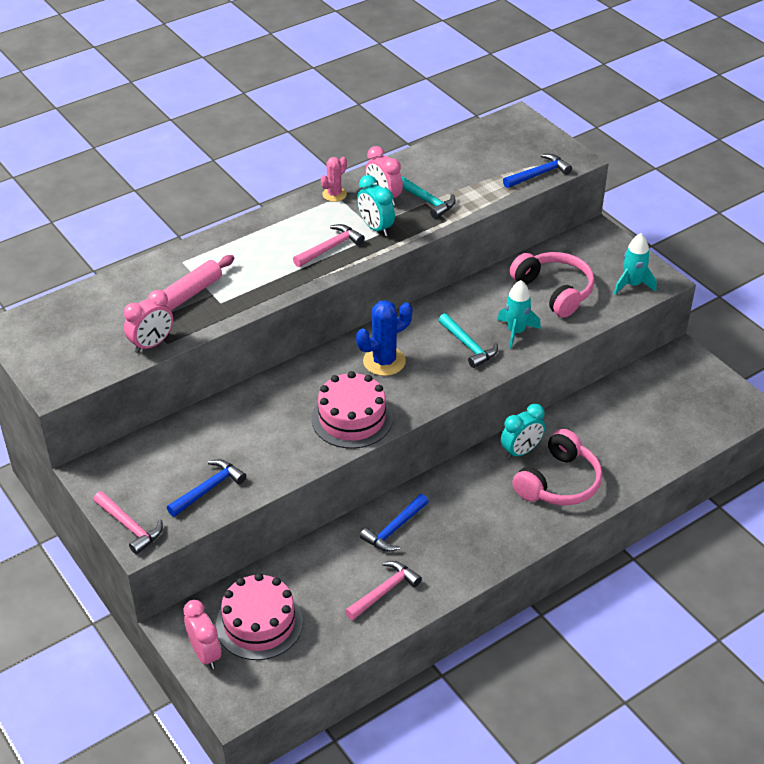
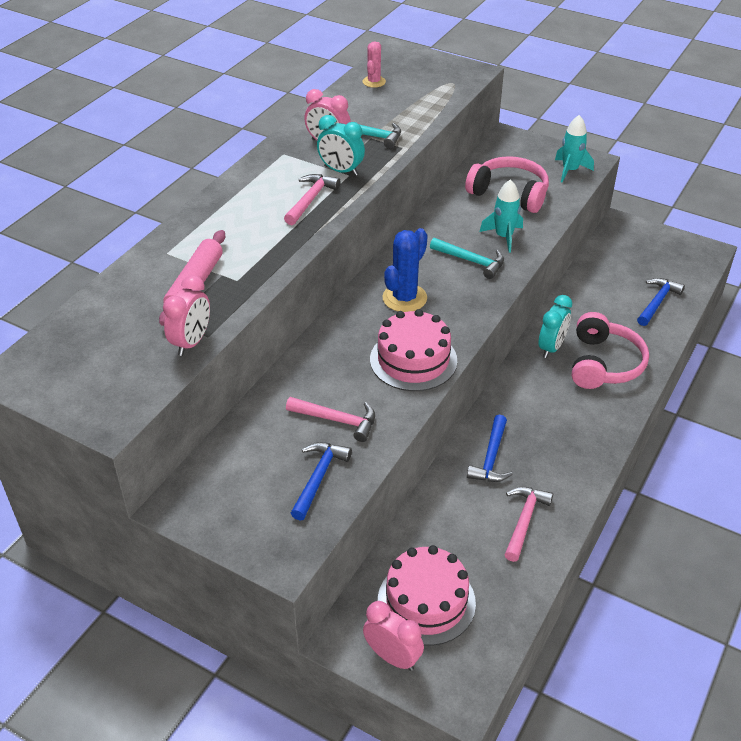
camera: 25 degrees left, 0 degrees up
(129, 526) = (260, 549): pink hammer -> pink hammer (337, 420)
(334, 194) = (278, 152): pink cactus -> pink cactus (374, 82)
(538, 174) = (453, 90): blue hammer -> blue hammer (657, 302)

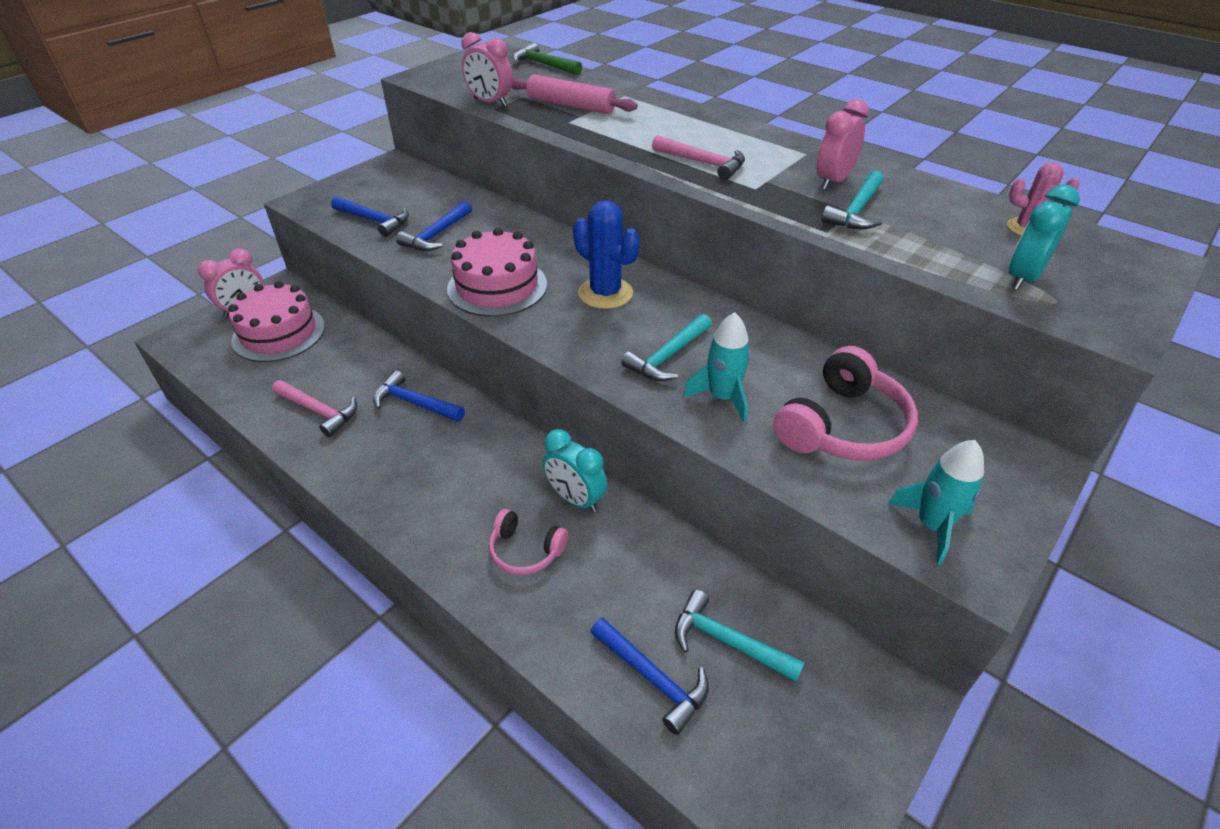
camera: 100 degrees right, 0 degrees up
(71, 321) = (544, 65): none -> green hammer
(337, 420) = (436, 235): pink hammer -> blue hammer
(341, 171) = (765, 185): turquoise clock -> turquoise clock (1022, 278)
(603, 363) = (525, 550): pink headphones -> pink headphones, size x0.58
(621, 278) = (727, 641): none -> turquoise hammer

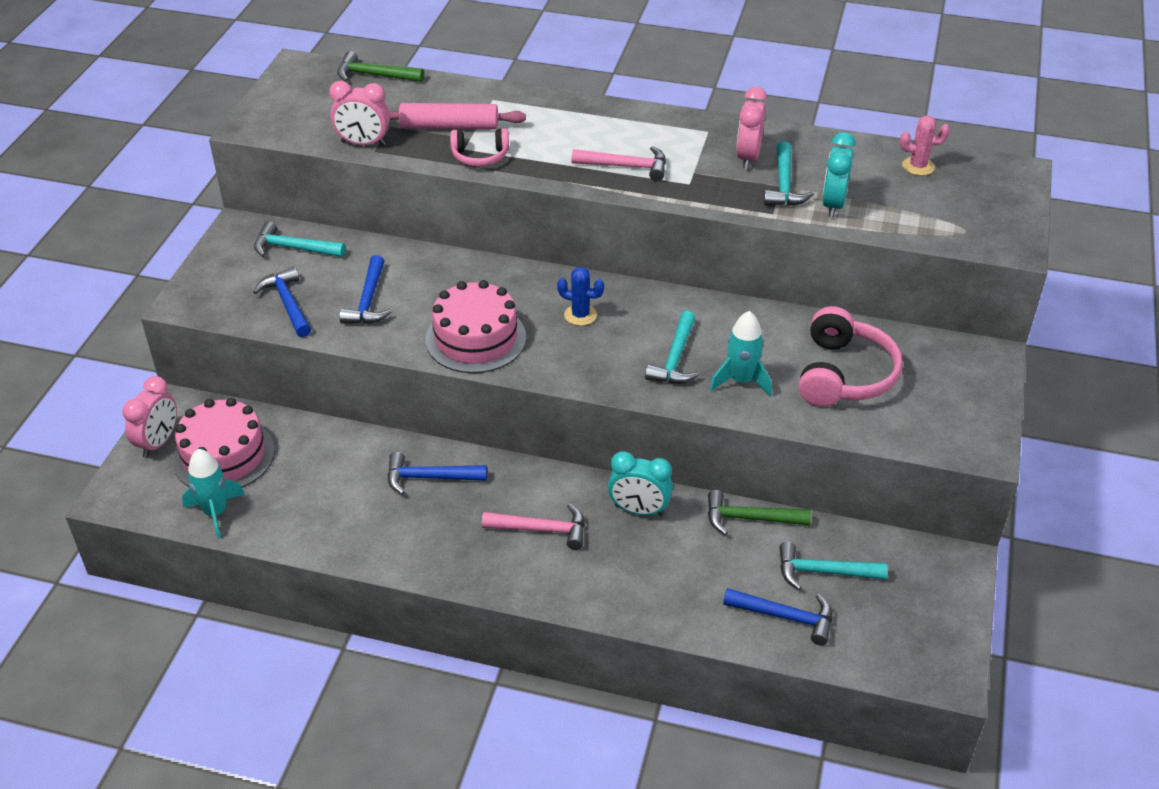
camera: 25 degrees left, 0 degrees up
(319, 411) = (341, 517): pink hammer -> pink hammer (541, 529)
(374, 221) = (288, 303): blue hammer -> blue hammer turned 120 degrees counterclockwise
(416, 185) = (294, 248): none -> turquoise hammer
(525, 550) = (627, 565): pink headphones -> pink headphones (480, 156)
(605, 293) = (580, 315): blue cactus -> blue cactus, size x0.61
(681, 549) = (749, 518): none -> green hammer
(931, 526) = (940, 429): turquoise rocket -> turquoise rocket (215, 512)
(1022, 278) = (934, 216): turquoise clock -> turquoise clock (833, 205)

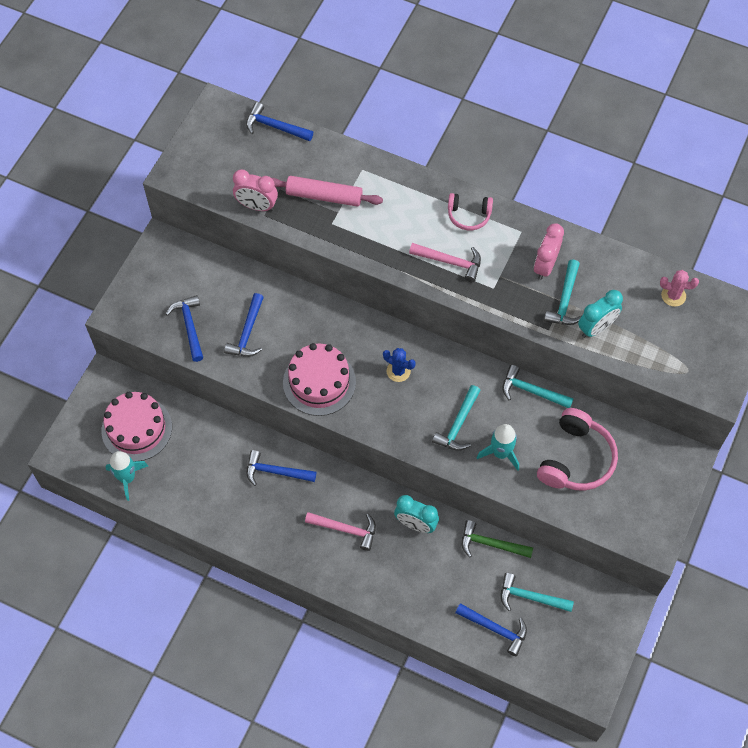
camera: 10 degrees right, 20 degrees up
(158, 442) = (92, 409): pink clock -> none
(294, 248) = (199, 270): turquoise hammer -> turquoise hammer (531, 391)
(374, 75) = (275, 127): green hammer -> blue hammer
(480, 156) = (342, 233): pink headphones -> pink headphones (469, 215)
(833, 205) = (596, 328): turquoise clock -> turquoise clock turned 150 degrees counterclockwise

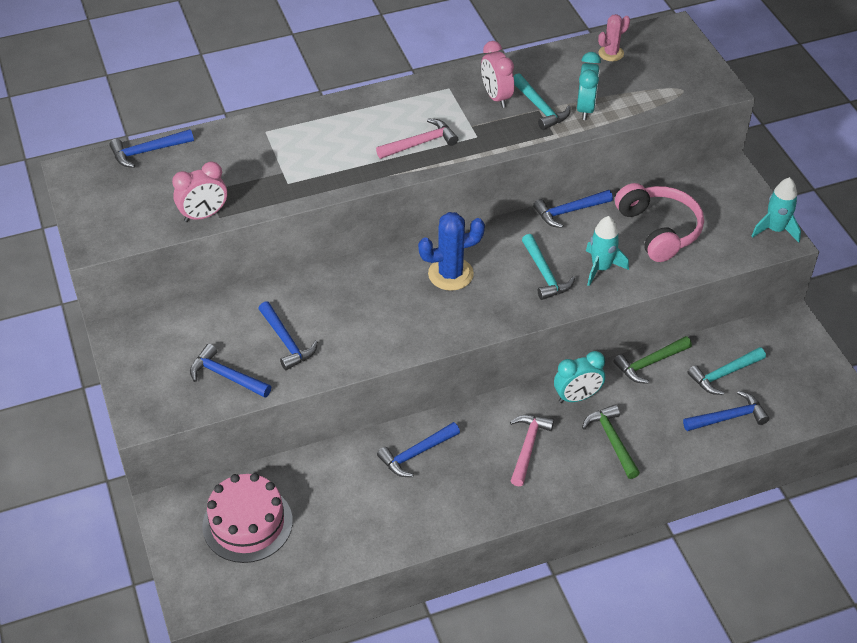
camera: 45 degrees left, 15 degrees down
(127, 478) = (287, 569): turquoise rocket -> turquoise rocket (775, 230)
(319, 382) = (395, 330): pink cake -> none
(324, 196) = (256, 169): pink rolling pin -> none
(345, 529) = (528, 447): pink hammer -> pink hammer turned 45 degrees counterclockwise
(398, 371) = (450, 274): blue cactus -> blue cactus, size x1.65
(402, 574) = (612, 440): none -> green hammer
(469, 215) = (394, 104): pink headphones -> none
(531, 391) = (569, 211): turquoise hammer -> blue hammer

